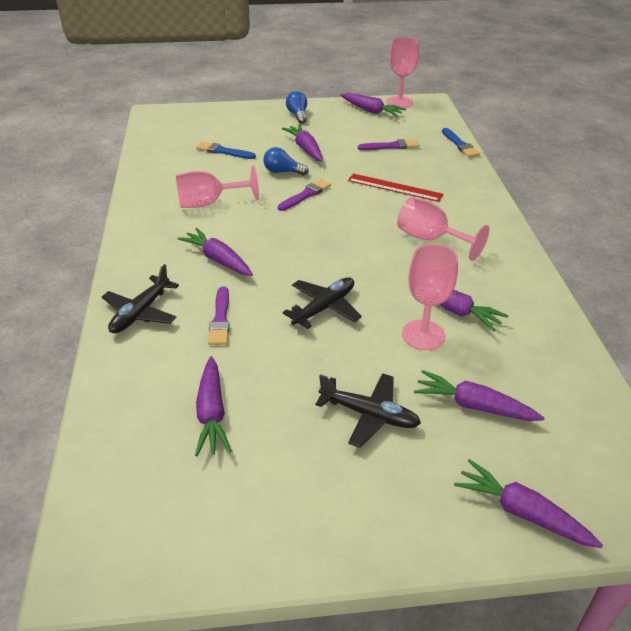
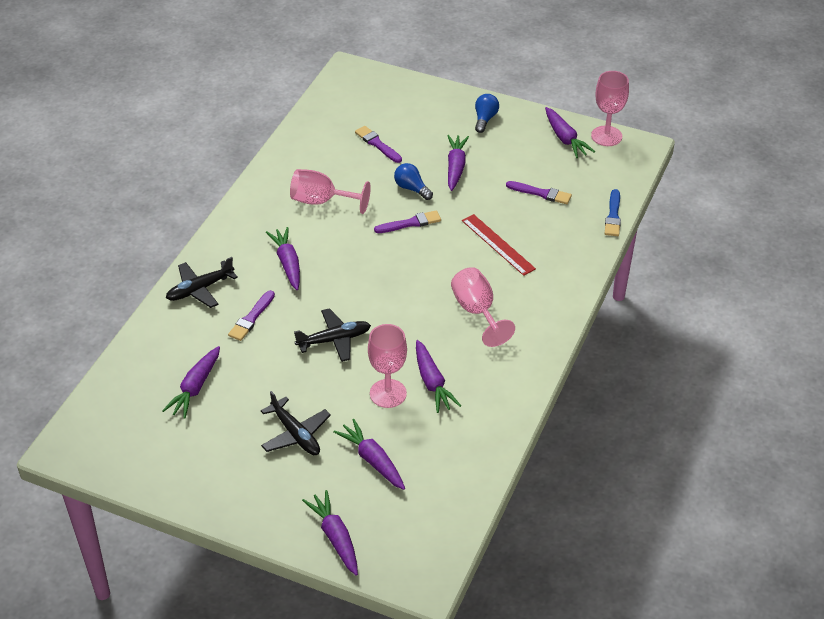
camera: 30 degrees right, 5 degrees up
(223, 151) = (377, 144): blue brush -> purple brush

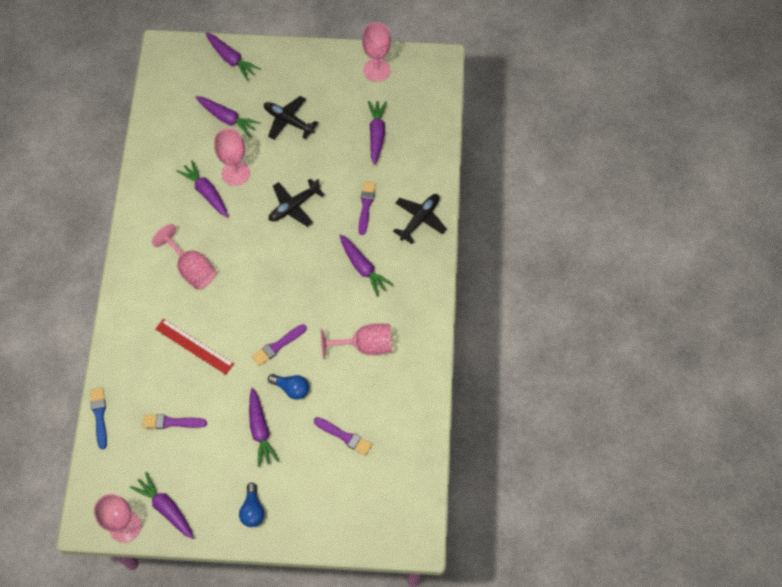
camera: 160 degrees right, 20 degrees up
(149, 464) = (377, 70): none -> pink goblet

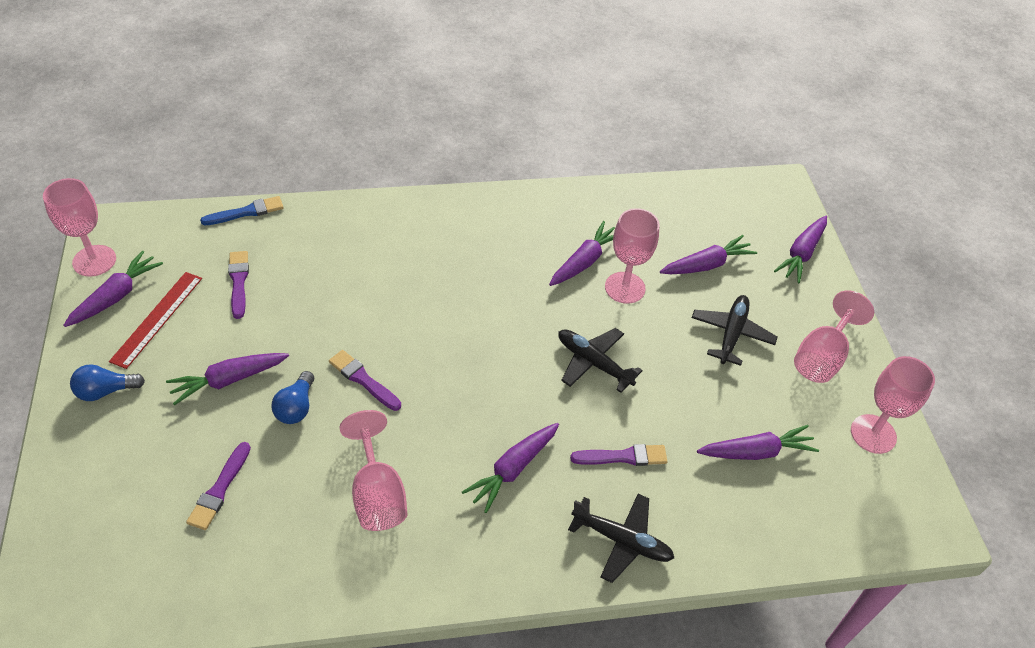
camera: 75 degrees right, 15 degrees down
(191, 268) = (466, 265): pink goblet -> pink goblet (822, 357)
(194, 346) = (351, 287): red ruler -> red ruler (157, 318)
(227, 118) = (706, 265): purple carrot -> purple carrot turned 135 degrees counterclockwise

